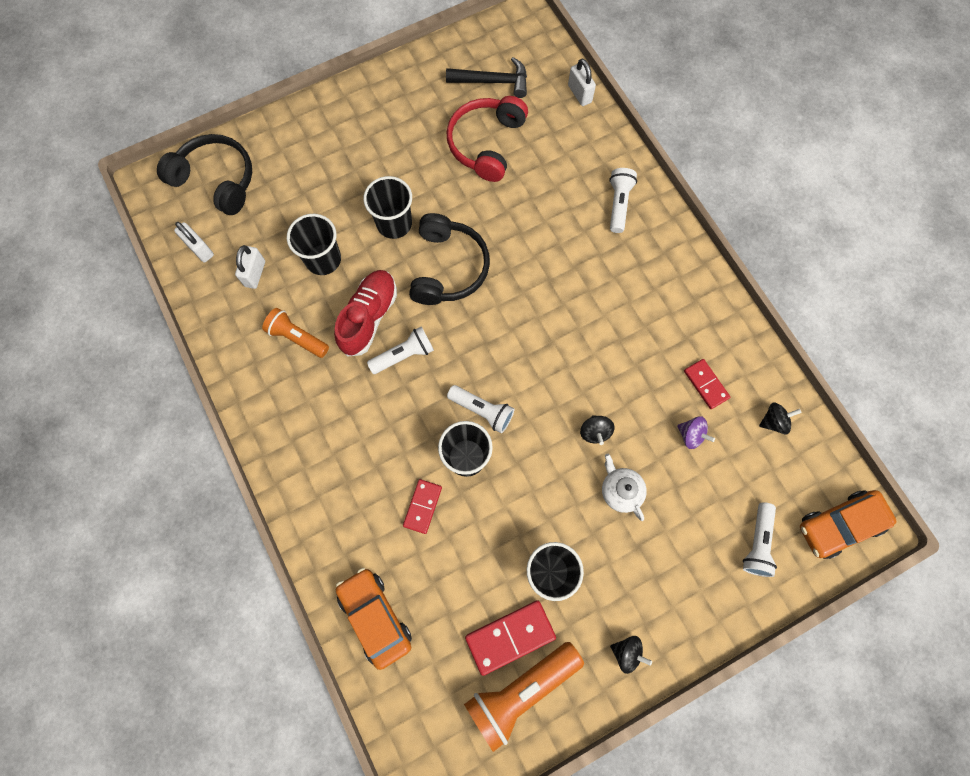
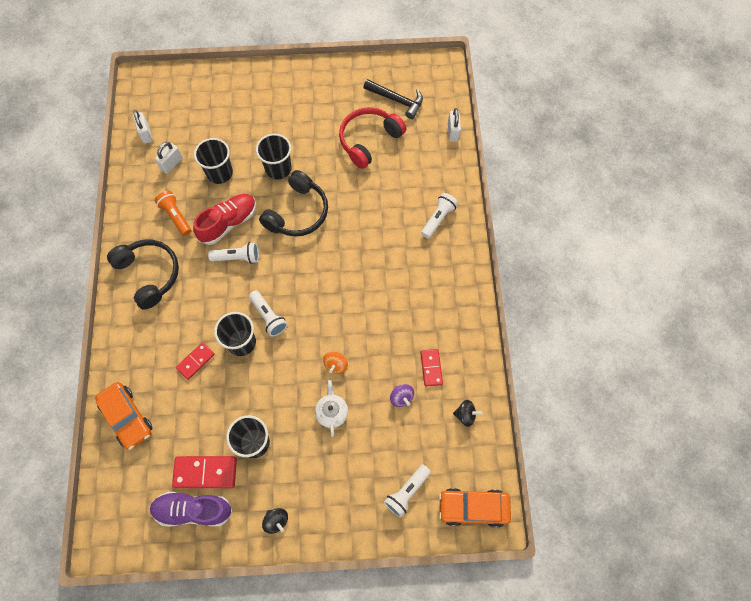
camera: 25 degrees right, 5 degrees down
(216, 180) = (180, 93): black headphones -> black headphones (149, 274)
(375, 617) = (127, 417): orange car -> orange car turned 150 degrees clockwise
(520, 690) = (193, 510): orange flashlight -> purple shoe
(594, 432) = (336, 365): black spinning top -> orange spinning top

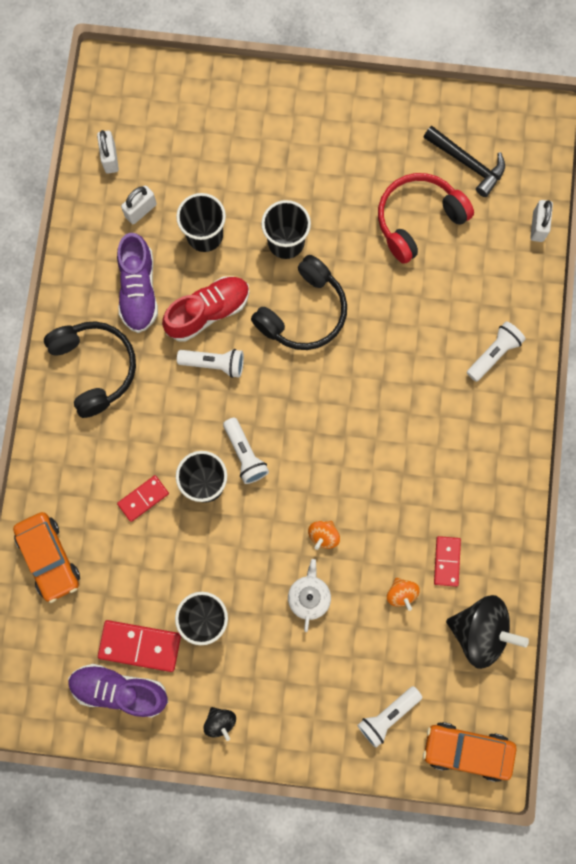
camera: 10 degrees right, 10 degrees up
(176, 216) = (138, 290): orange flashlight -> purple shoe
(401, 397) = (401, 593): purple spinning top -> orange spinning top
(465, 415) = (480, 631): black spinning top -> black spinning top, size x2.11

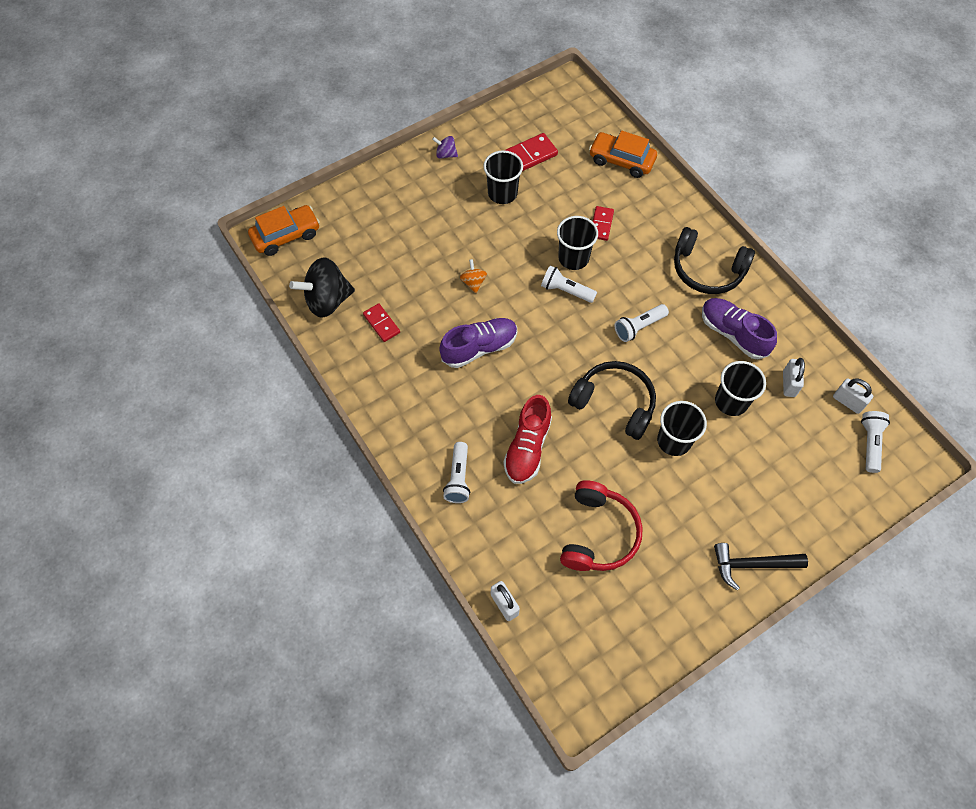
camera: 140 degrees right, 15 degrees down
(119, 690) = (516, 131): purple shoe -> purple shoe (479, 348)
(208, 312) = (676, 355): red shoe -> red shoe (527, 448)
(220, 722) = (446, 154): black spinning top -> purple spinning top
(304, 312) = (614, 403): black headphones -> black headphones turned 120 degrees clockwise
(309, 596) = (452, 245): white teapot -> none
(387, 715) = (350, 220): white flashlight -> white flashlight (870, 443)
(401, 593) = (396, 286): orange spinning top -> none
(467, 163) = (602, 612): black hammer -> black hammer (752, 564)

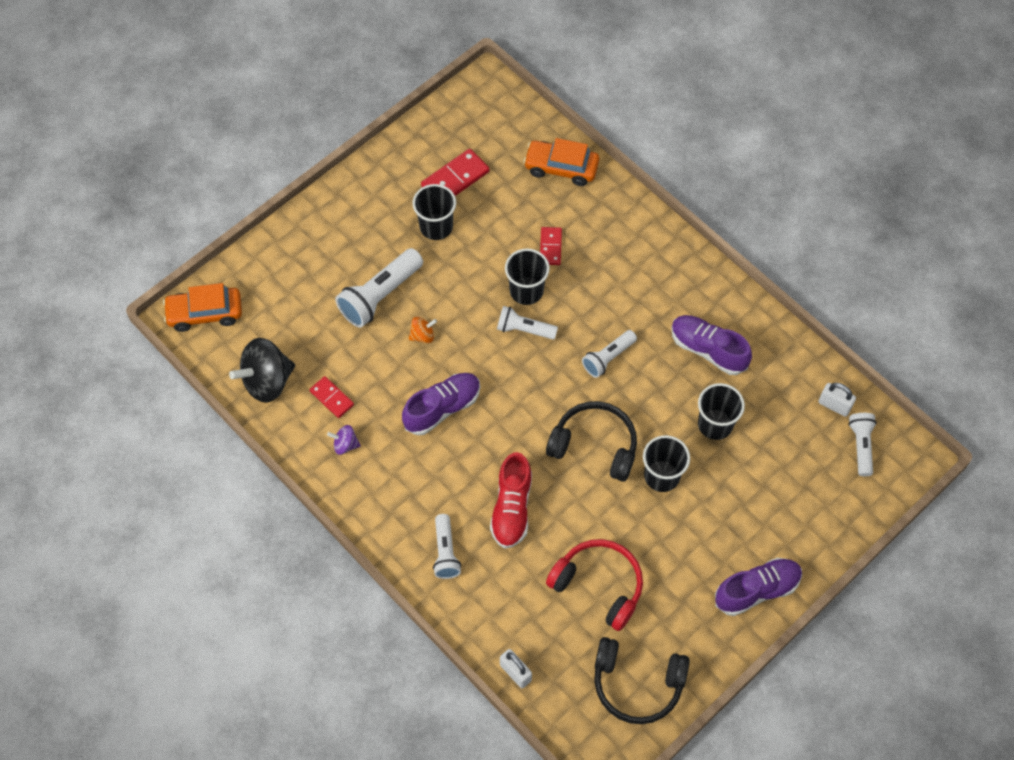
camera: 10 degrees left, 0 degrees up
(286, 235) = (205, 313): orange car -> orange car turned 150 degrees counterclockwise
(442, 243) = (380, 295): none -> white flashlight
(446, 154) = (364, 189): purple spinning top -> purple spinning top (345, 445)
(473, 282) = (422, 335): orange spinning top -> orange spinning top turned 90 degrees clockwise
(598, 534) = (599, 585): red headphones -> red headphones turned 60 degrees counterclockwise
(707, 270) = (671, 282): black headphones -> black headphones (637, 684)
(752, 564) = (757, 590): black hammer -> purple shoe
(788, 384) = (772, 395): white padlock -> none

